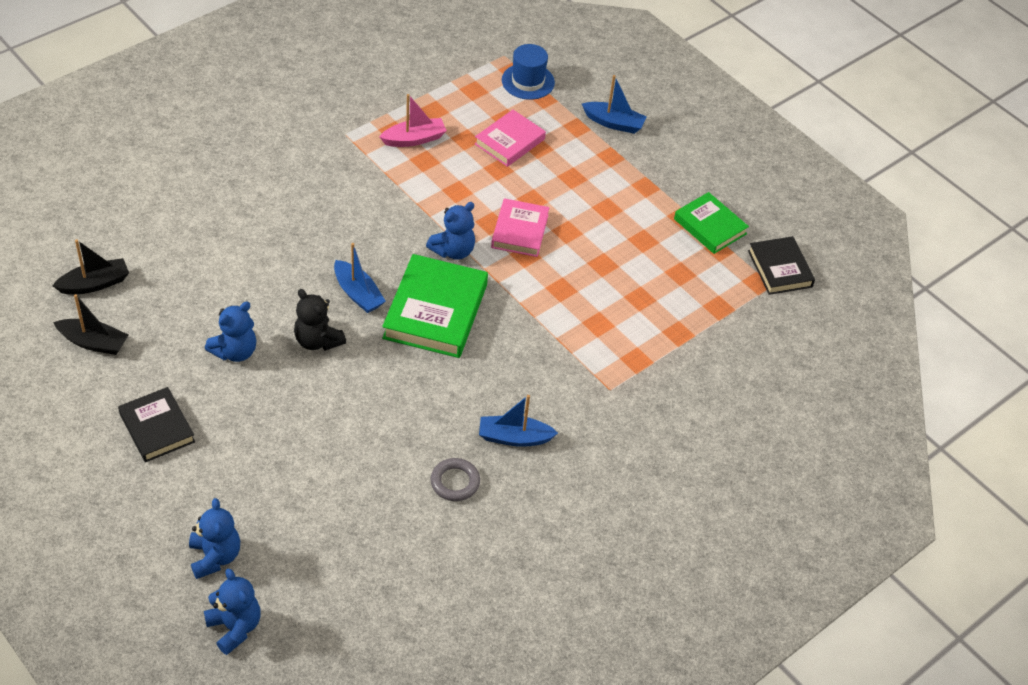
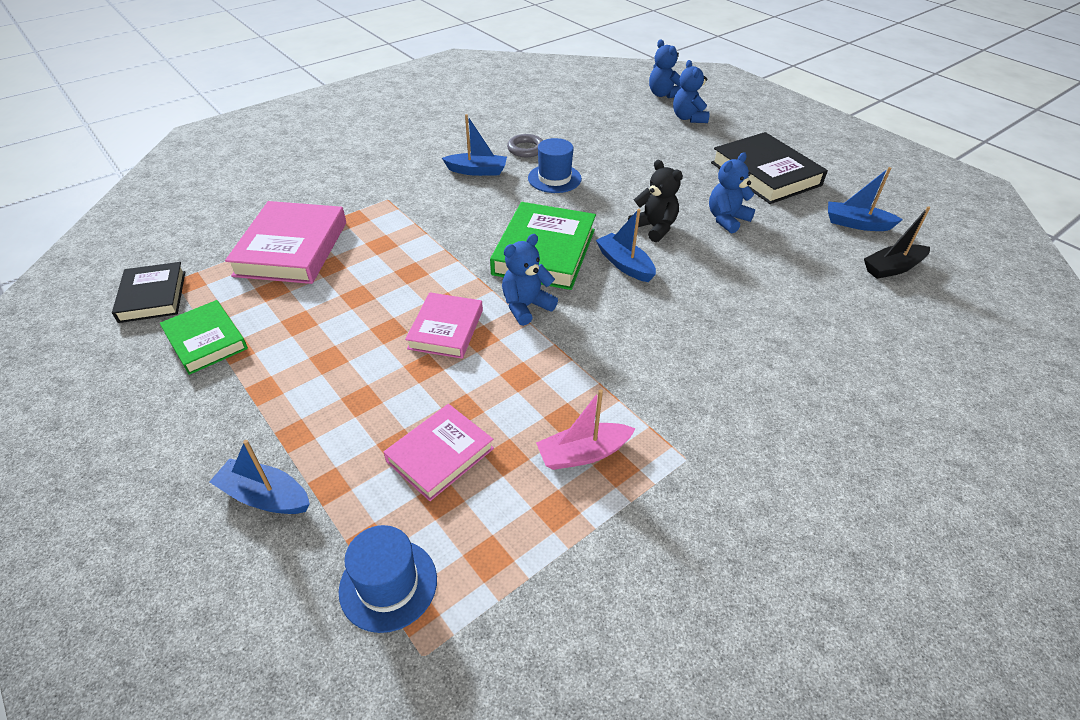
camera: 175 degrees left, 5 degrees down
(93, 342) = (856, 224): black boat -> blue boat
(157, 428) = (765, 174): black book -> black book, size x1.61
(420, 422) = (554, 178): none -> blue hat
(684, 320) = (291, 248): none -> pink book

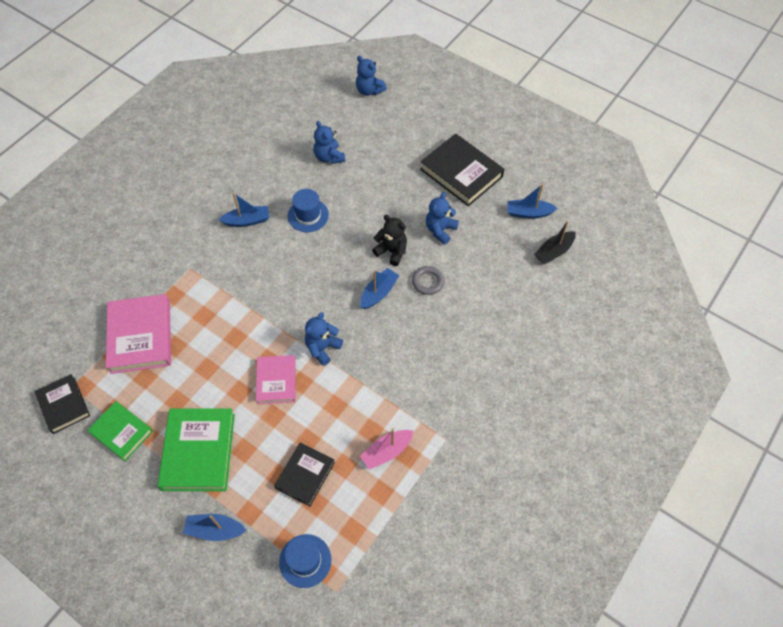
camera: 15 degrees left, 15 degrees up
(440, 455) = (305, 475): pink book -> black book
(526, 149) = (277, 186): grey ring -> grey ring (428, 282)
(544, 251) = (321, 294): green book -> green book (199, 451)
(625, 264) = (379, 293): blue boat -> blue boat turned 90 degrees clockwise
(688, 118) = (394, 118): blue teddy bear -> blue teddy bear (329, 157)

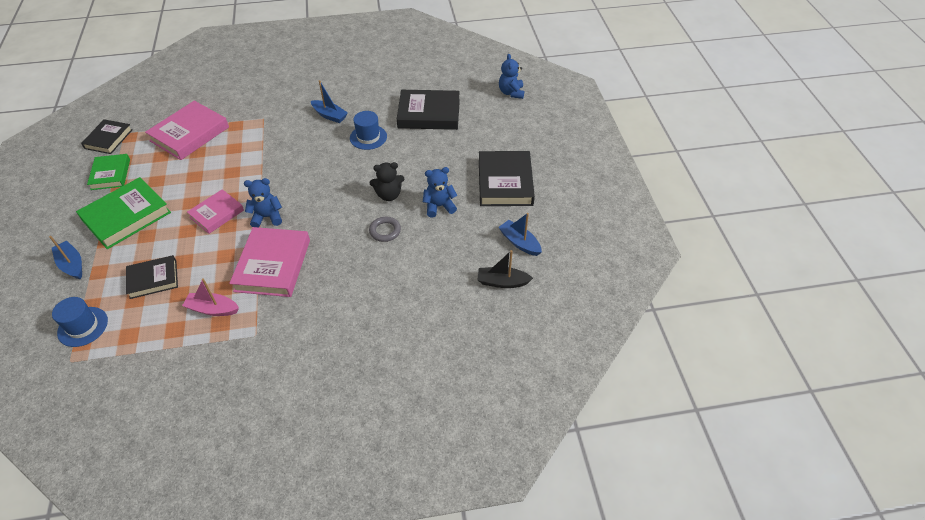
camera: 45 degrees right, 10 degrees down
(329, 157) = (429, 114): blue teddy bear -> black book
(379, 293) = (345, 213): blue boat -> none
(383, 380) = (273, 265): none -> pink book
(391, 251) = (389, 195): black teddy bear -> black teddy bear turned 90 degrees clockwise

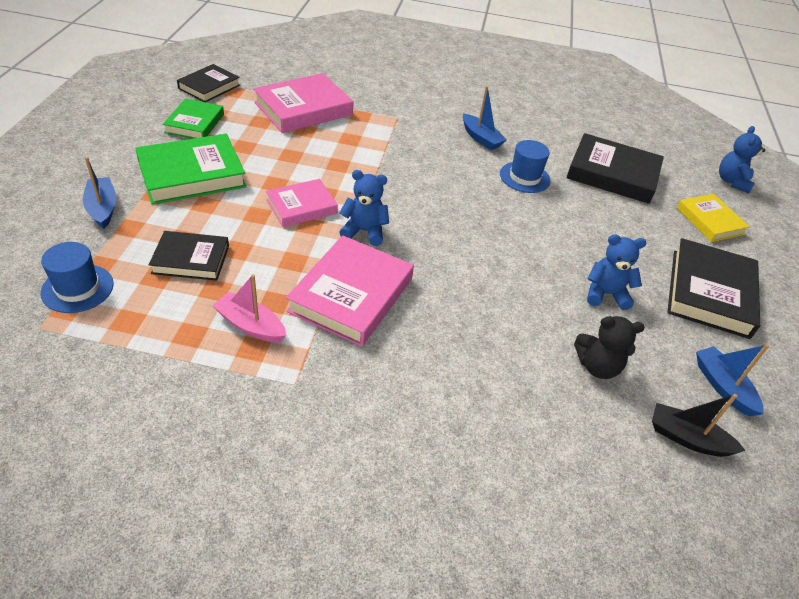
camera: 15 degrees right, 5 degrees down
(385, 231) = (520, 301): grey ring -> none
(389, 195) = (536, 256): black teddy bear -> black teddy bear (597, 366)
(499, 129) = (710, 221): none -> yellow book

